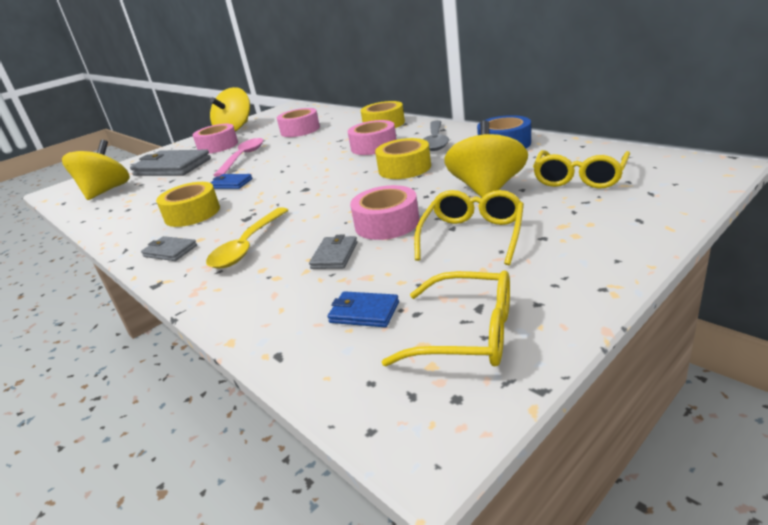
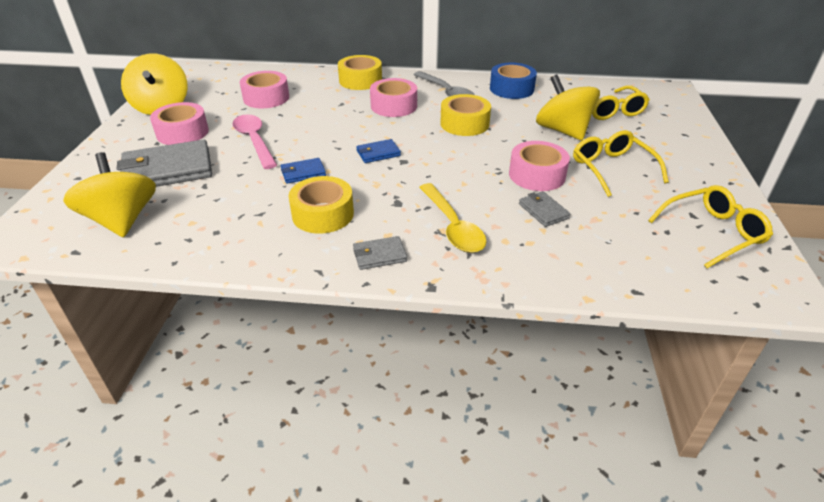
camera: 45 degrees left, 10 degrees up
(364, 312) = (637, 243): blue wallet -> blue wallet (378, 153)

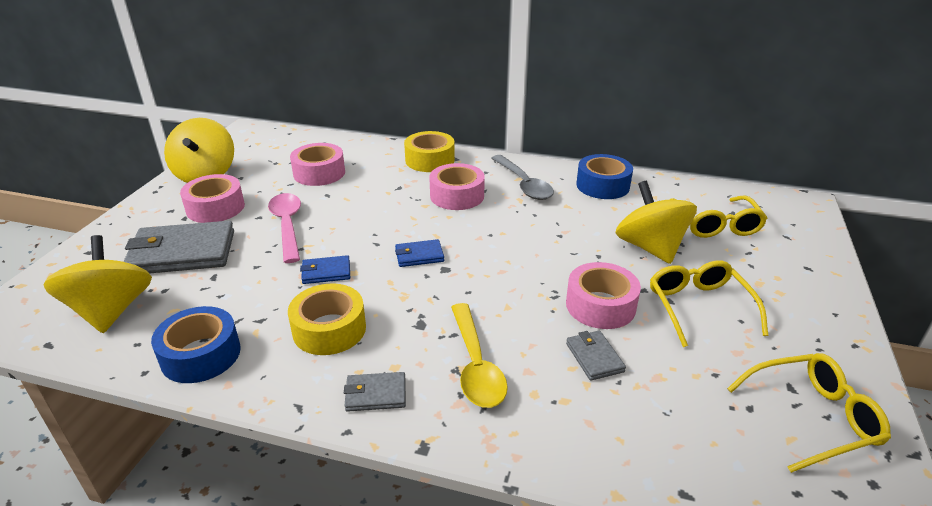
camera: 10 degrees right, 5 degrees down
(219, 244) = (201, 355): none -> blue tape
(464, 124) = (532, 226): yellow tape -> none

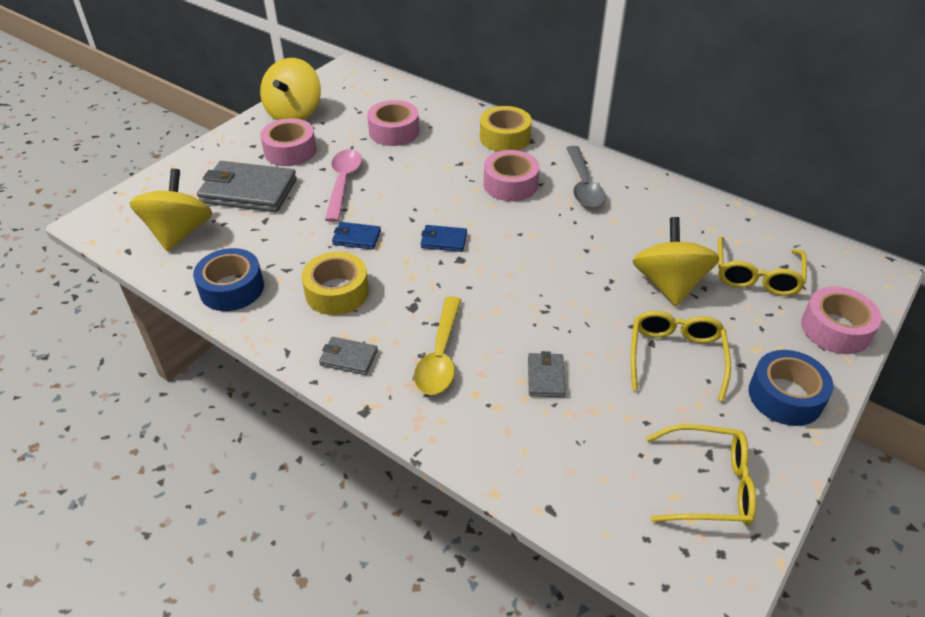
camera: 20 degrees right, 10 degrees up
(600, 305) = (581, 331): pink tape -> pink tape (835, 329)
(602, 185) = (664, 204): blue tape -> blue tape (785, 396)

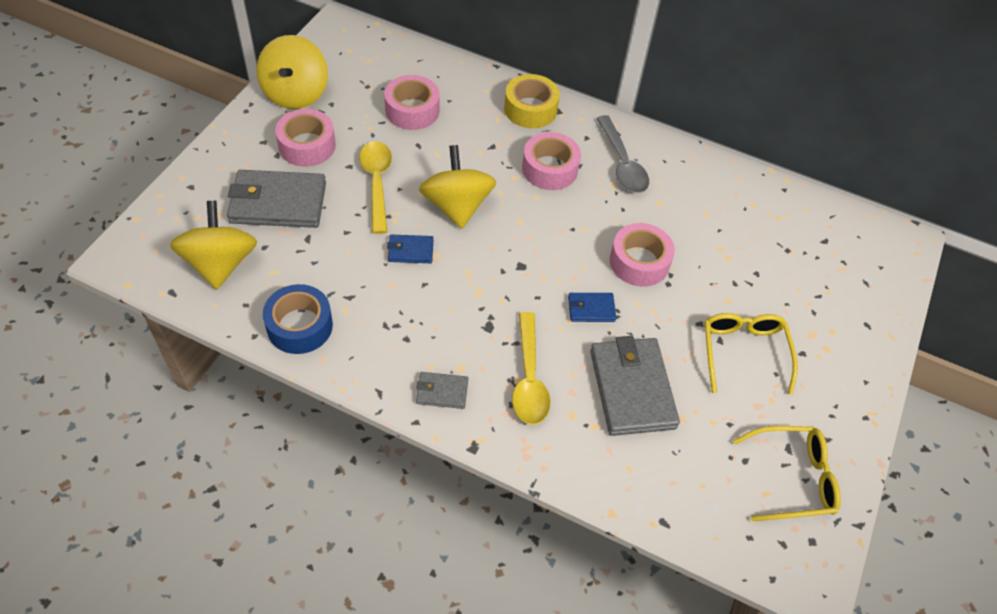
camera: 15 degrees left, 10 degrees up
(337, 292) = (409, 318): yellow tape -> none
(343, 183) = (377, 183): pink spoon -> yellow spoon
(443, 240) = (499, 245): blue wallet -> blue wallet (591, 309)
(545, 377) = (632, 389): grey wallet -> grey wallet, size x2.07
(669, 284) = (724, 273): yellow spinning top -> yellow spinning top (457, 206)
(756, 276) = (801, 255): yellow glasses -> none
(785, 396) = (843, 381): blue tape -> none
(835, 329) = (877, 305): pink tape -> pink tape (639, 262)

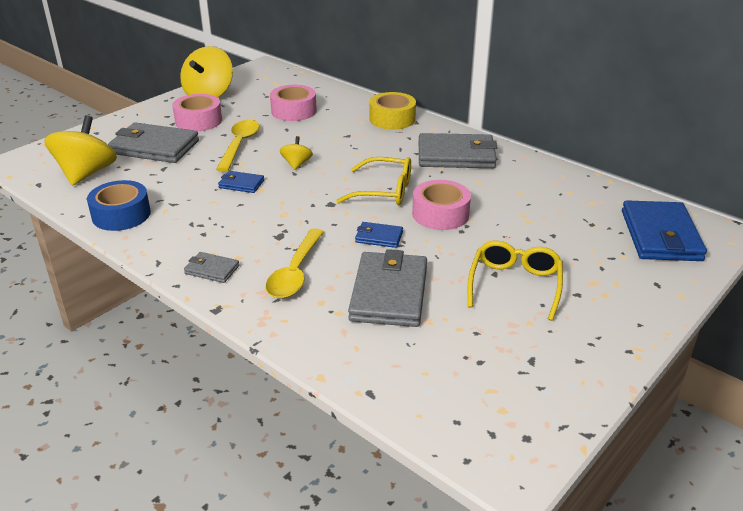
camera: 20 degrees right, 20 degrees down
(457, 206) = (296, 164): yellow spinning top -> yellow spinning top, size x0.49
(549, 169) = (389, 152): pink tape -> none
(622, 163) = (456, 155): grey spoon -> grey wallet
(793, 478) = (526, 384): yellow glasses -> yellow glasses (384, 191)
(854, 255) = (660, 235): none -> blue wallet

